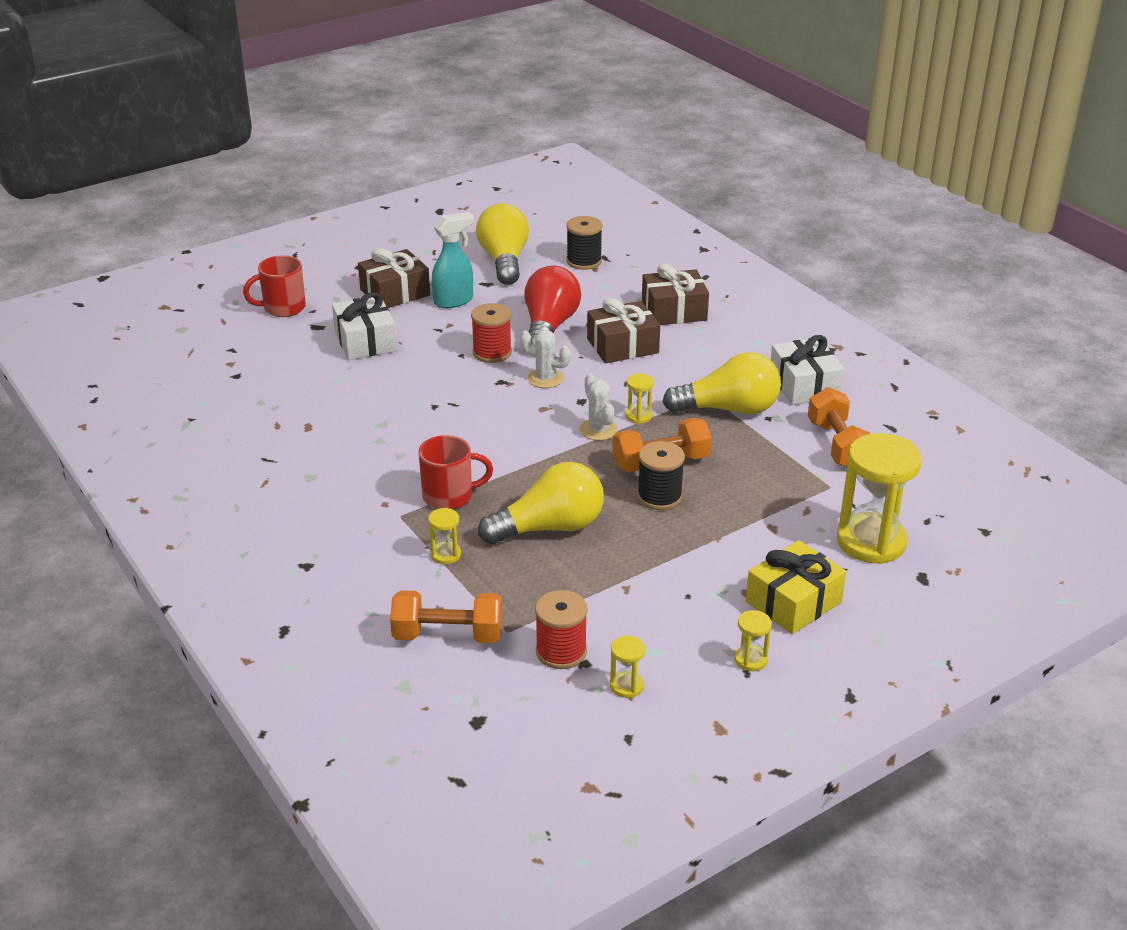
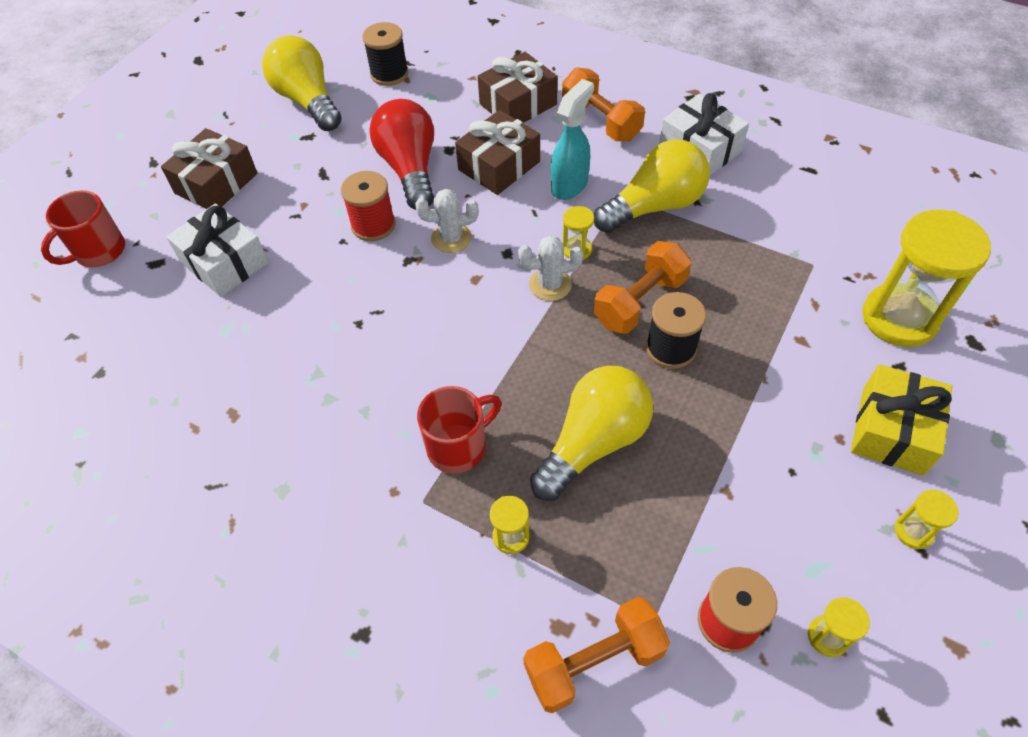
camera: 25 degrees left, 20 degrees up
(454, 301) = (288, 171): turquoise spray bottle -> turquoise spray bottle (570, 185)
(598, 430) = (550, 284): white cactus -> white cactus turned 45 degrees counterclockwise
(837, 445) = (782, 210): orange dumbbell -> orange dumbbell (601, 121)

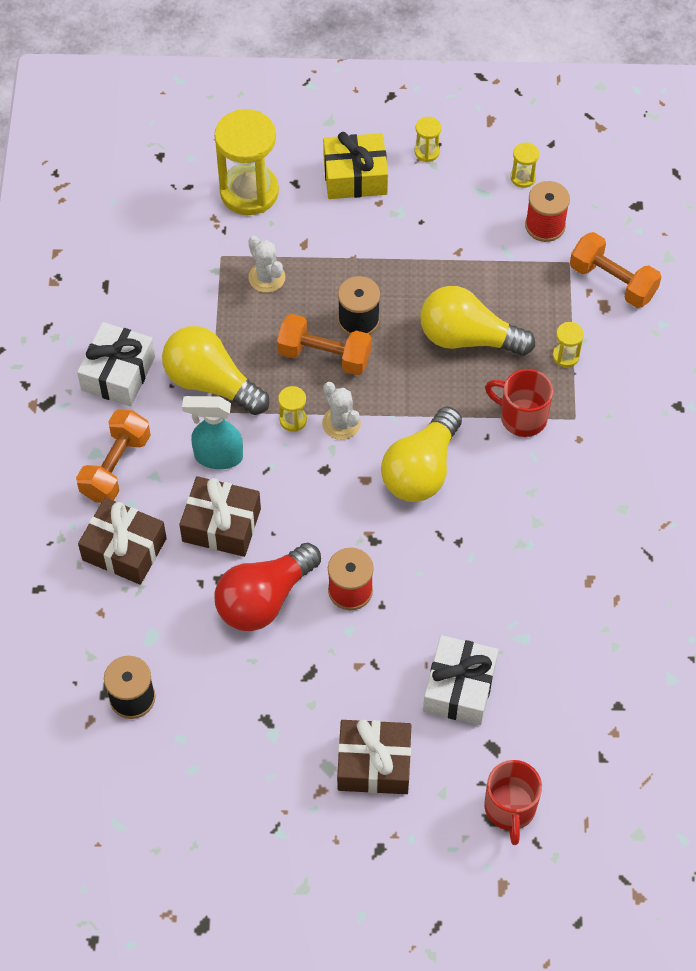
camera: 120 degrees left, 5 degrees up
(99, 252) = (510, 809): red mug -> red mug turned 75 degrees clockwise
(308, 101) = (214, 755): yellow light bulb -> yellow light bulb (421, 470)
(451, 238) = (331, 520): white cactus -> white cactus (267, 277)

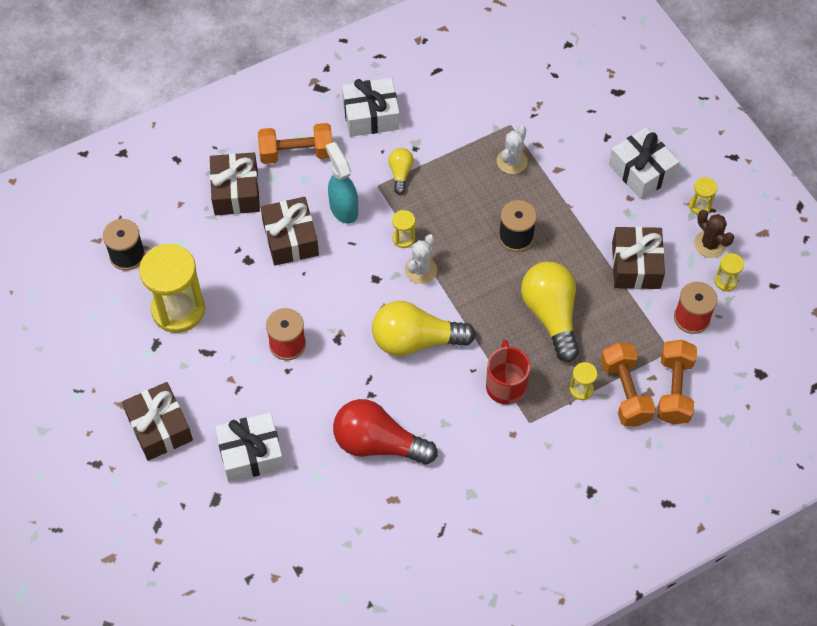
camera: 60 degrees right, 0 degrees up
(211, 383) = (400, 173): yellow light bulb -> yellow light bulb, size x0.49
(249, 192) = (577, 113): yellow hourglass -> yellow hourglass (178, 310)
(264, 599) = (248, 294): red light bulb -> red light bulb (378, 443)
(324, 355) = (471, 230): orange dumbbell -> orange dumbbell (625, 392)
(355, 176) = (641, 171): yellow gift -> white gift
(458, 238) = (636, 265): none -> brown gift
(474, 167) = (710, 244): none -> brown cactus
(510, 809) = (173, 534): red mug -> none

